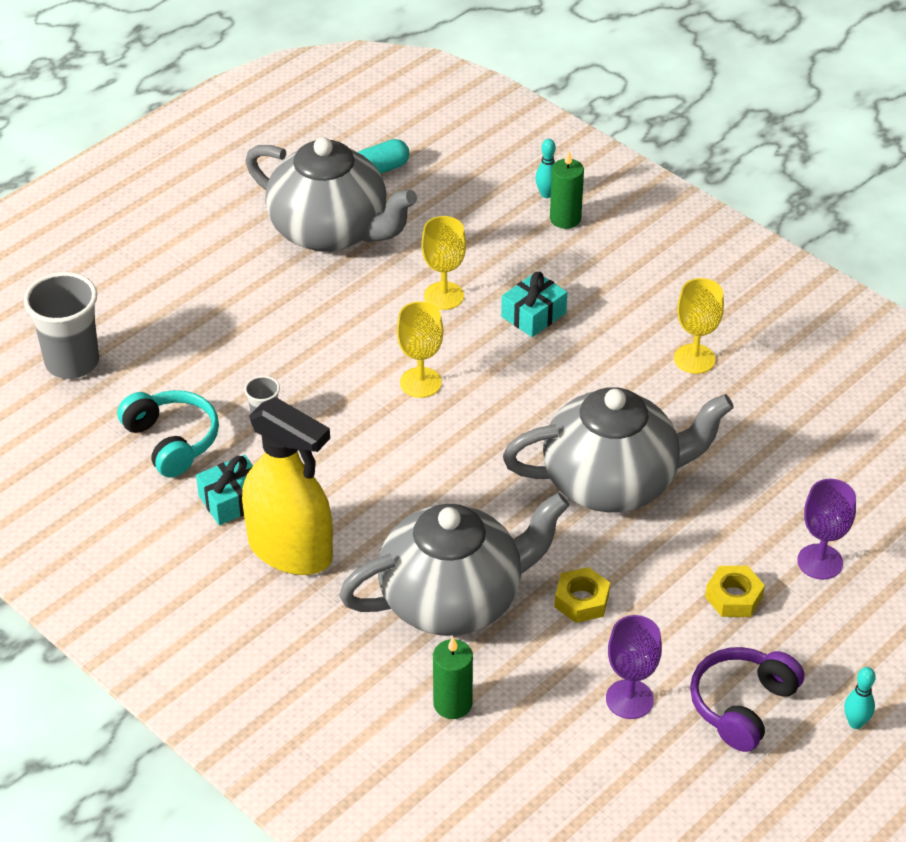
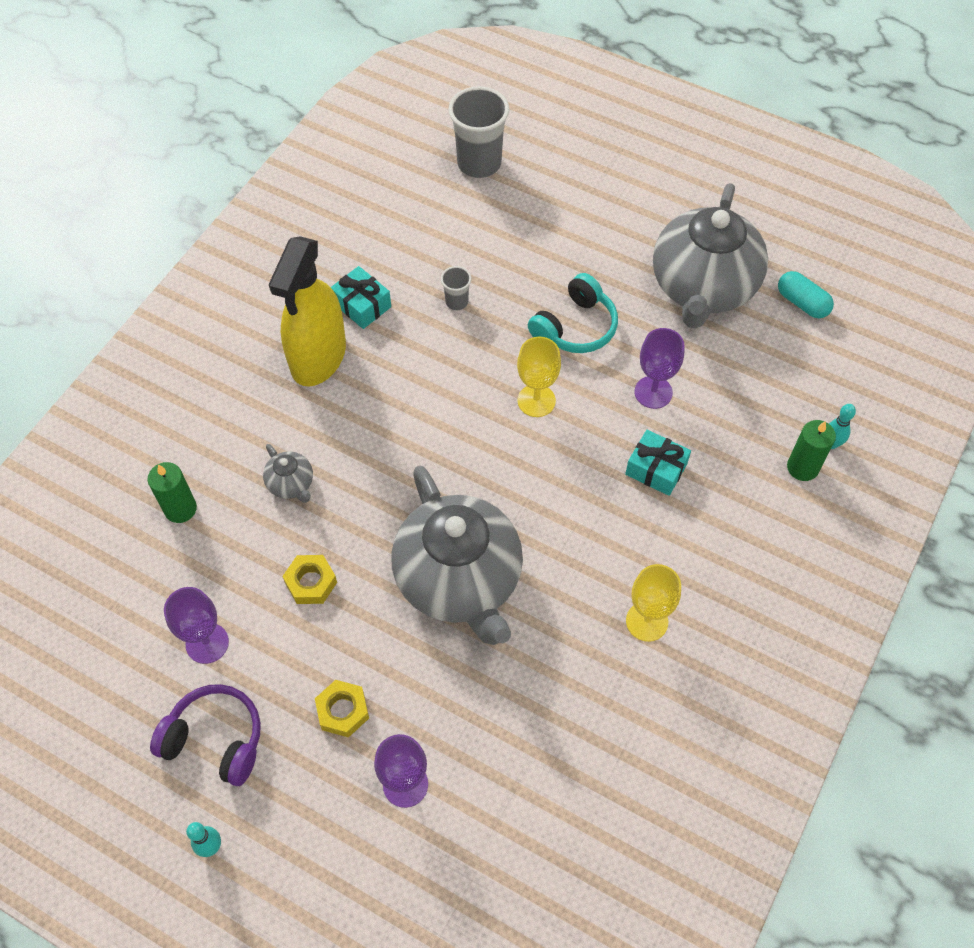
camera: 75 degrees right, 15 degrees up
(172, 441) = (414, 249): turquoise headphones -> turquoise headphones (575, 327)
(444, 296) = (653, 392): yellow goblet -> purple goblet
(454, 599) = (291, 484): grey teapot -> grey teapot, size x0.40

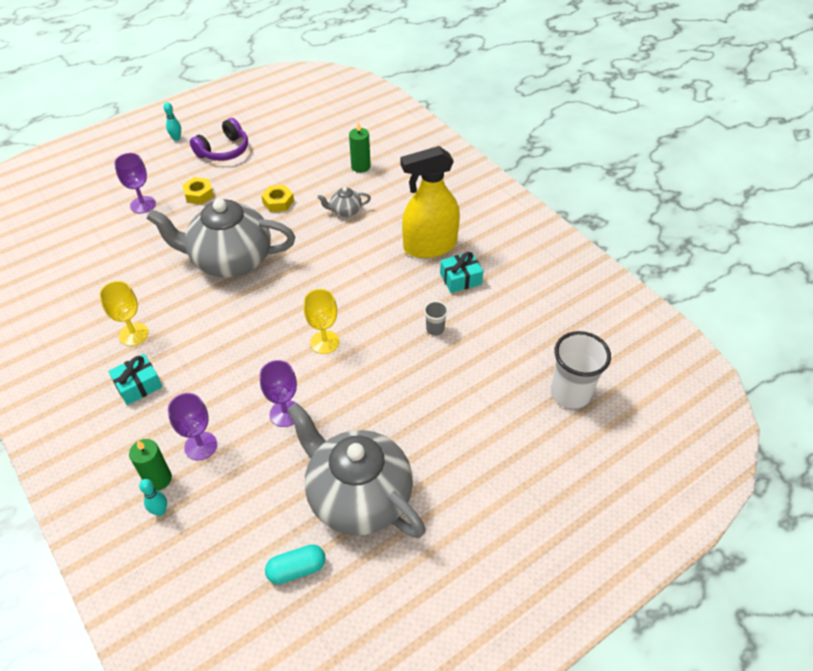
camera: 115 degrees right, 10 degrees down
(207, 643) = (275, 159): purple goblet -> purple goblet (201, 446)
(318, 357) = (429, 246): yellow spray bottle -> yellow spray bottle turned 60 degrees counterclockwise
(479, 163) = (570, 393): grey cup -> white cup
(575, 327) = (371, 390): turquoise headphones -> none
(656, 469) = (225, 386): turquoise gift -> turquoise gift (138, 385)

